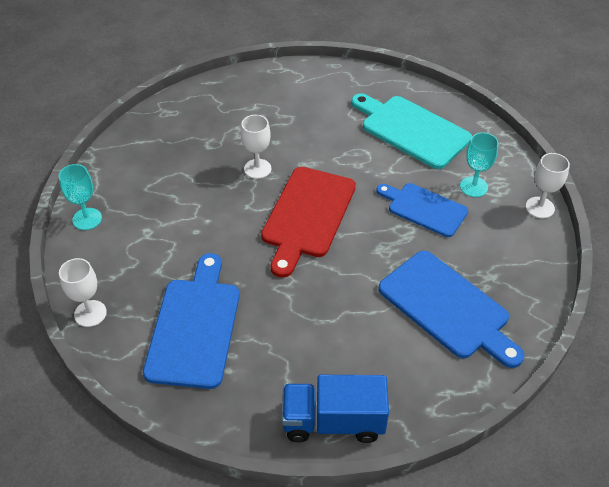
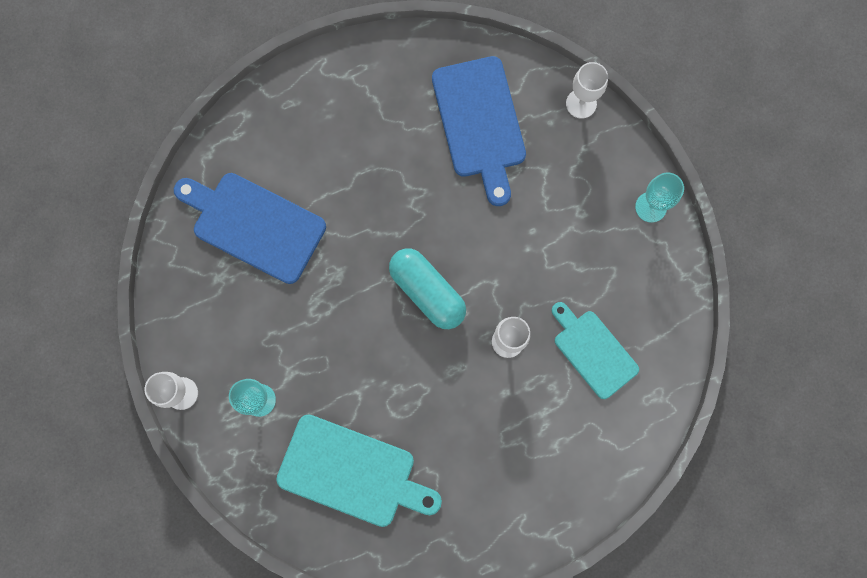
camera: 160 degrees right, 30 degrees up
(195, 147) = (593, 351): none -> turquoise cutting board
(307, 216) = (427, 292): red cutting board -> turquoise capsule
(333, 421) = (324, 77): blue truck -> none
(424, 208) = (306, 347): blue cutting board -> none

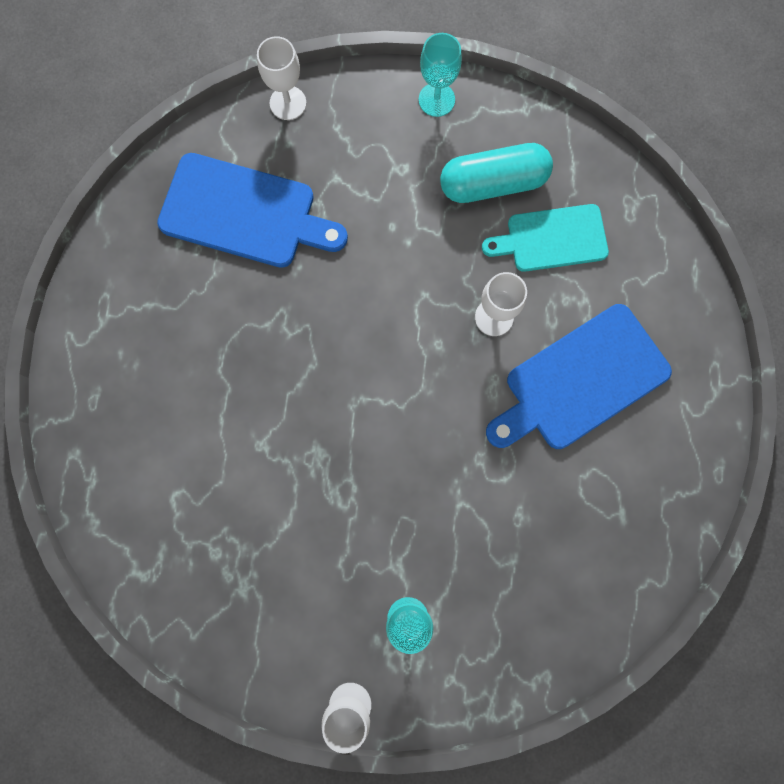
camera: 60 degrees left, 0 degrees up
(254, 225) = (207, 515): blue cutting board -> blue cutting board (580, 380)
(352, 473) = (544, 558): turquoise cutting board -> none
(427, 292) = (393, 369): turquoise capsule -> turquoise capsule (493, 183)

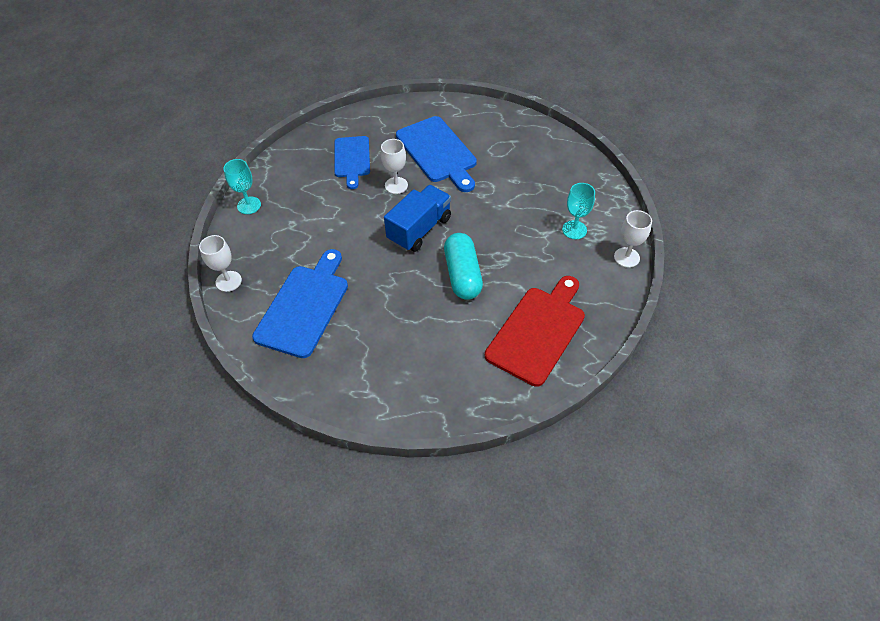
camera: 85 degrees left, 25 degrees down
(202, 551) = (538, 331): none -> red cutting board
(398, 362) = (419, 229): none -> blue truck
(493, 183) = (311, 182): turquoise capsule -> turquoise capsule (462, 275)
(551, 239) = (352, 159): turquoise cutting board -> blue cutting board

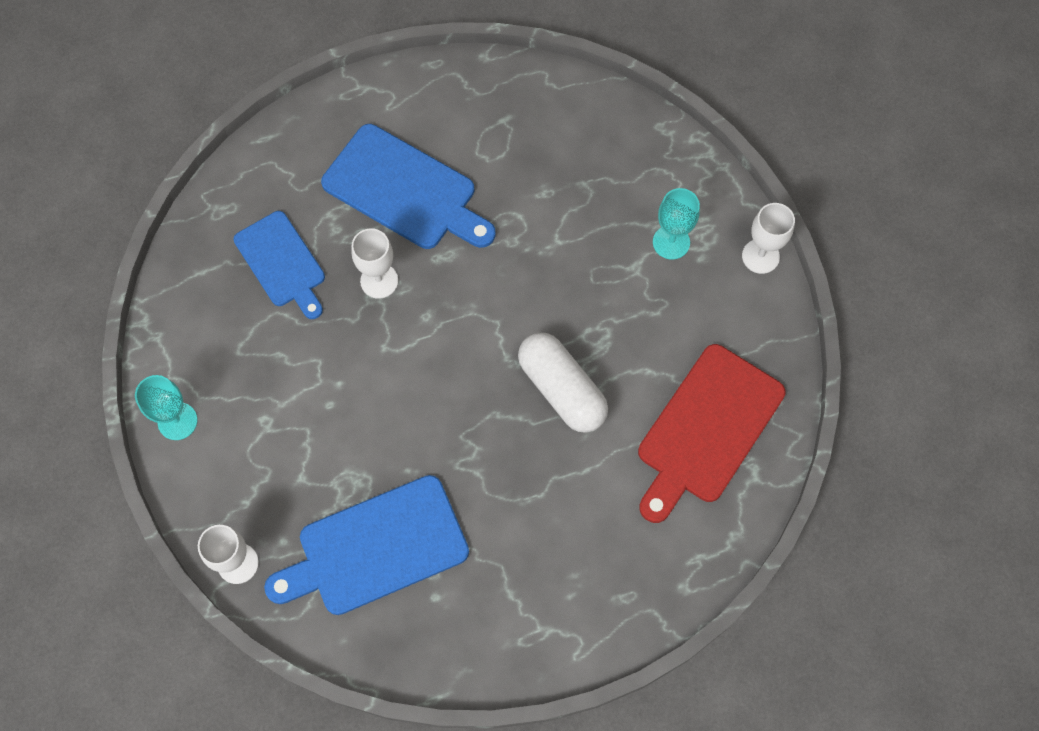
camera: 30 degrees left, 15 degrees up
(304, 306) = (375, 548): blue cutting board -> blue cutting board turned 105 degrees counterclockwise
(419, 229) = (459, 342): blue truck -> none
(462, 275) = (561, 389): turquoise capsule -> white capsule
(538, 331) = (706, 429): red cutting board -> red cutting board turned 150 degrees counterclockwise

